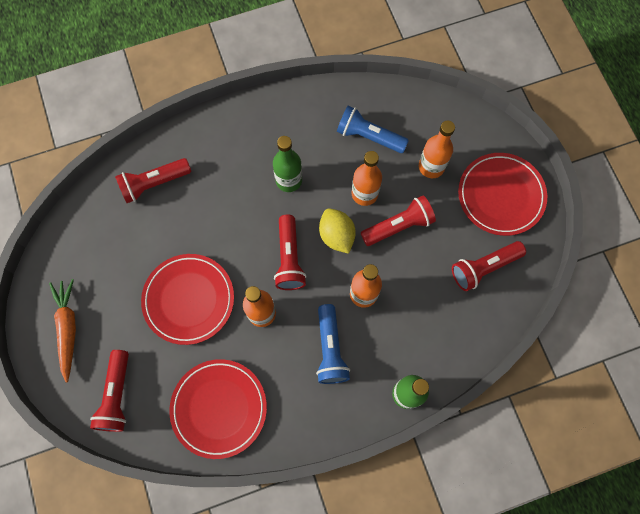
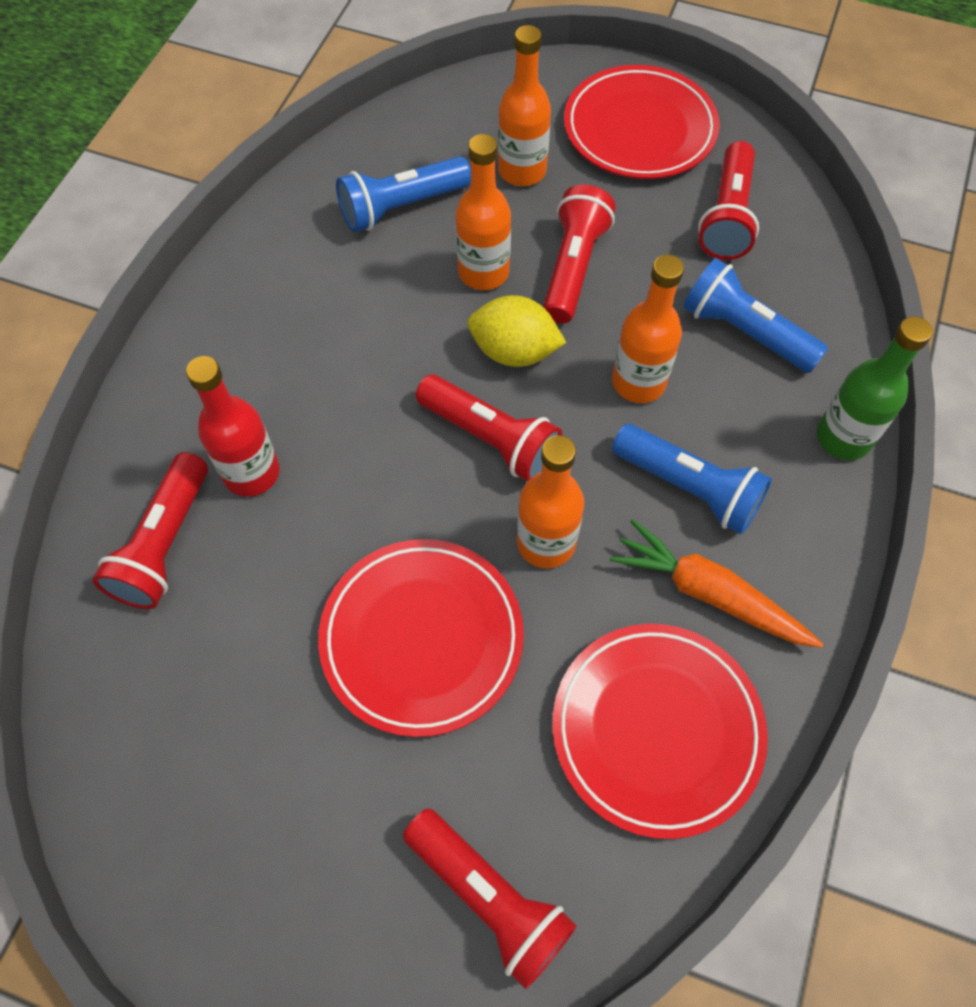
camera: 50 degrees left, 10 degrees down
(68, 328) = (281, 897): orange carrot -> orange carrot (709, 593)
(204, 187) = (251, 473): none -> red bottle
(289, 180) = (364, 350): green bottle -> none
(426, 318) = (744, 332): none -> blue flashlight

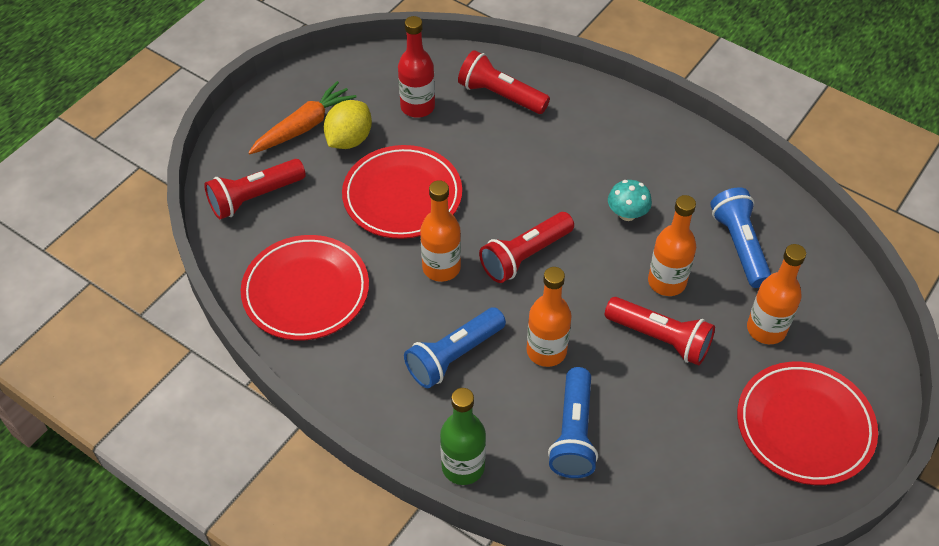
camera: 105 degrees right, 10 degrees down
(251, 473) = (535, 137): red bottle -> red bottle (417, 107)
(379, 331) = (627, 214): none -> turquoise mushroom
(514, 351) = (591, 284): yellow lemon -> yellow lemon (349, 140)
(709, 593) = (377, 343): orange carrot -> orange carrot (304, 126)
(727, 217) = (692, 461): red flashlight -> none
(744, 332) = (573, 434): blue flashlight -> blue flashlight turned 135 degrees clockwise

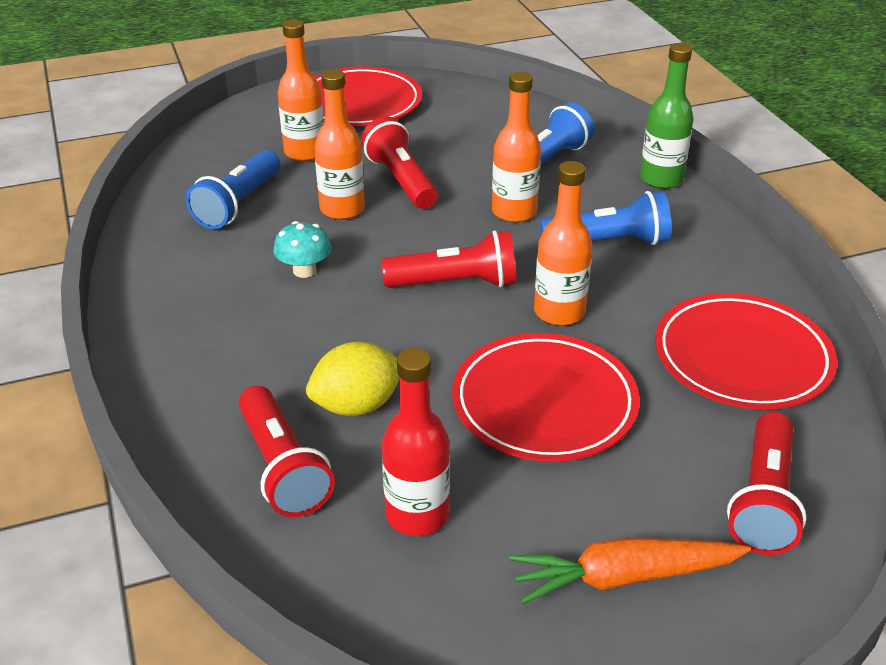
camera: 145 degrees left, 15 degrees down
(254, 197) = (763, 500): red flashlight -> red flashlight turned 105 degrees clockwise
(349, 140) = (563, 516): yellow lemon -> yellow lemon (357, 405)

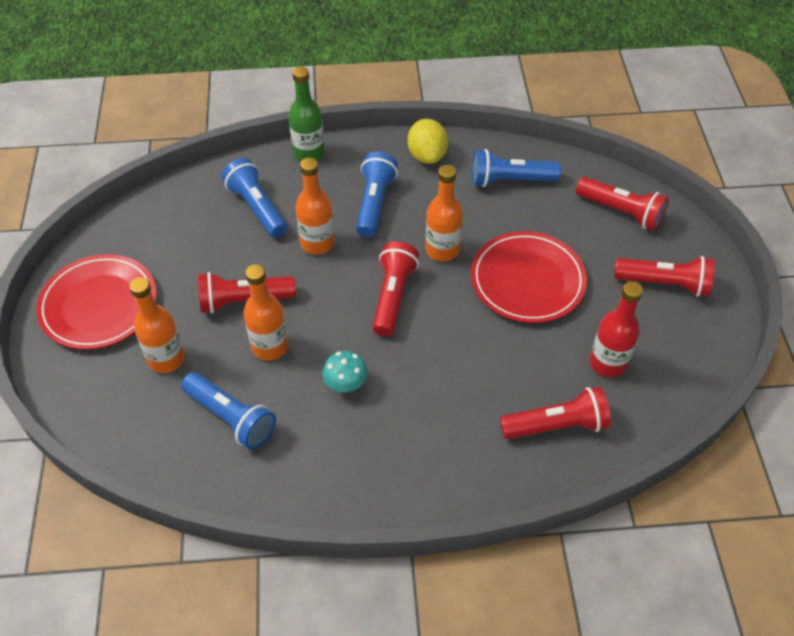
camera: 75 degrees left, 15 degrees up
(357, 405) = (507, 376): yellow lemon -> yellow lemon (427, 155)
(624, 577) = (664, 284): orange carrot -> red flashlight
(742, 358) = (509, 180): red plate -> blue flashlight

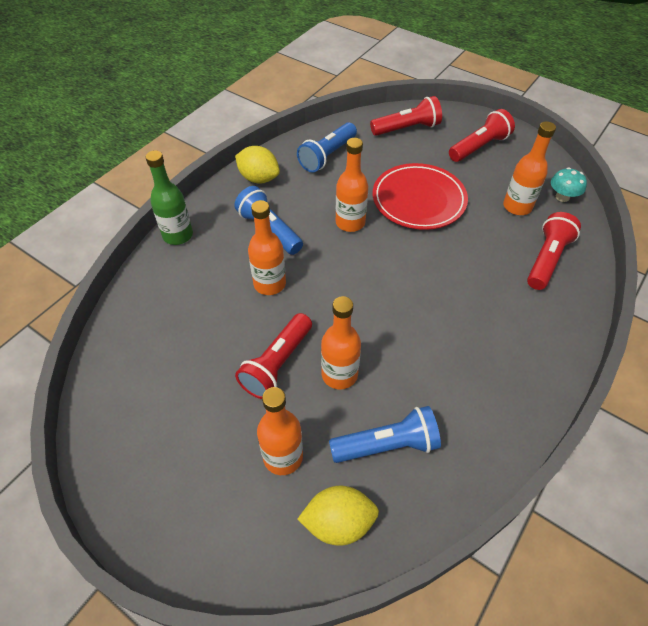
camera: 50 degrees left, 0 degrees up
(99, 305) = (170, 476): red plate -> none
(141, 427) = (338, 522): none -> yellow lemon
(257, 207) = (193, 298): blue flashlight -> none
(346, 384) = (418, 348): turquoise mushroom -> turquoise mushroom (562, 197)
(393, 296) = (364, 272): red flashlight -> none
(607, 363) = (517, 206): red bottle -> orange bottle

